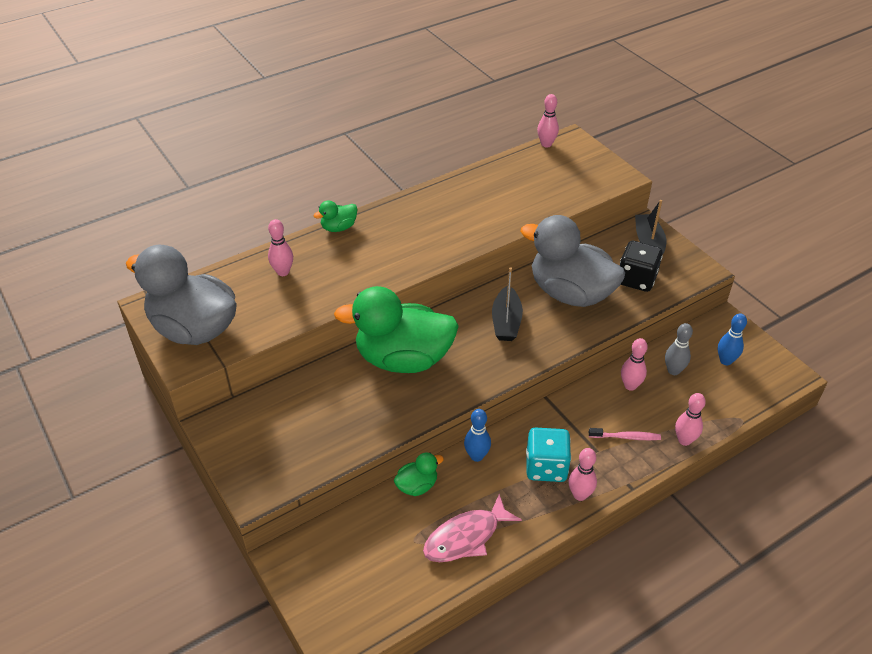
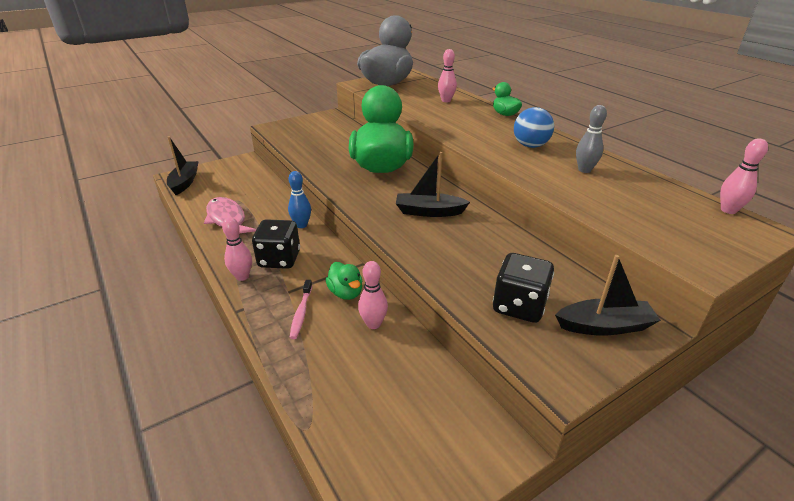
camera: 90 degrees right, 10 degrees down
(358, 624) = (184, 182): none -> black boat
(417, 486) = (281, 200): green duck -> green duck (346, 293)
(429, 221) = (530, 145): none -> blue ball
(546, 467) = (279, 259): turquoise dice -> black dice
(570, 293) = (479, 251): grey duck -> none
(673, 371) = (397, 366): grey bowling pin -> grey bowling pin (584, 170)
(684, 440) = (285, 361): pink bowling pin -> none
(725, 361) = (416, 429): blue bowling pin -> none

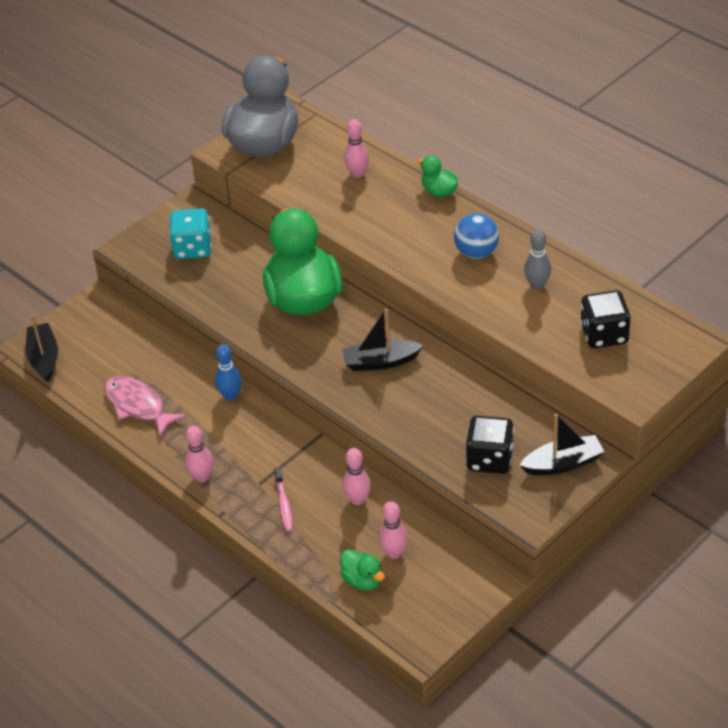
camera: 10 degrees left, 10 degrees up
(279, 259) = (229, 447): black dice -> black dice (604, 334)
(316, 133) = (193, 248): none -> turquoise dice
(346, 293) = (318, 472): green duck -> green duck (363, 580)
(728, 210) = (671, 319): pink bowling pin -> pink bowling pin (394, 553)

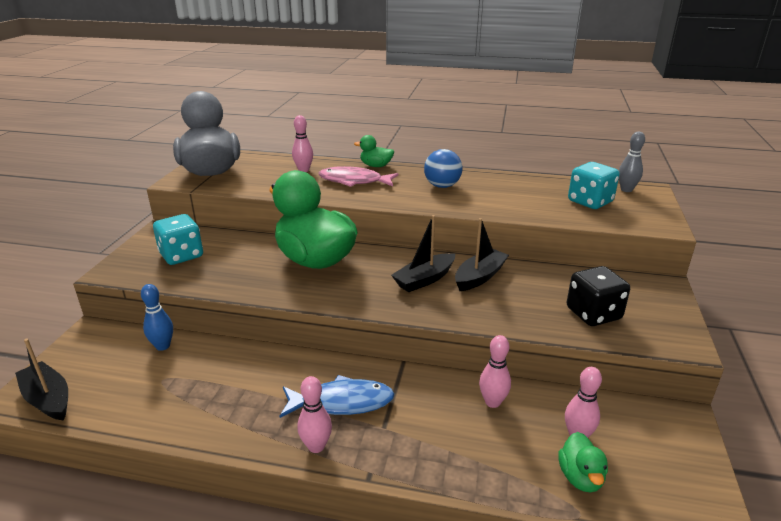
camera: 35 degrees left, 15 degrees down
(138, 406) = (192, 405): pink fish -> pink fish (354, 181)
(230, 396) = (288, 361): blue bowling pin -> blue bowling pin (163, 346)
(244, 450) = (342, 402): none -> blue fish
(284, 504) = (427, 436): pink toothbrush -> none
(363, 580) = (580, 477): green duck -> green duck turned 75 degrees clockwise
(537, 285) = (507, 190): grey bowling pin -> grey bowling pin (626, 190)
(562, 463) = (648, 297): black boat -> black boat (479, 277)
(604, 334) = (590, 202): black dice -> turquoise dice

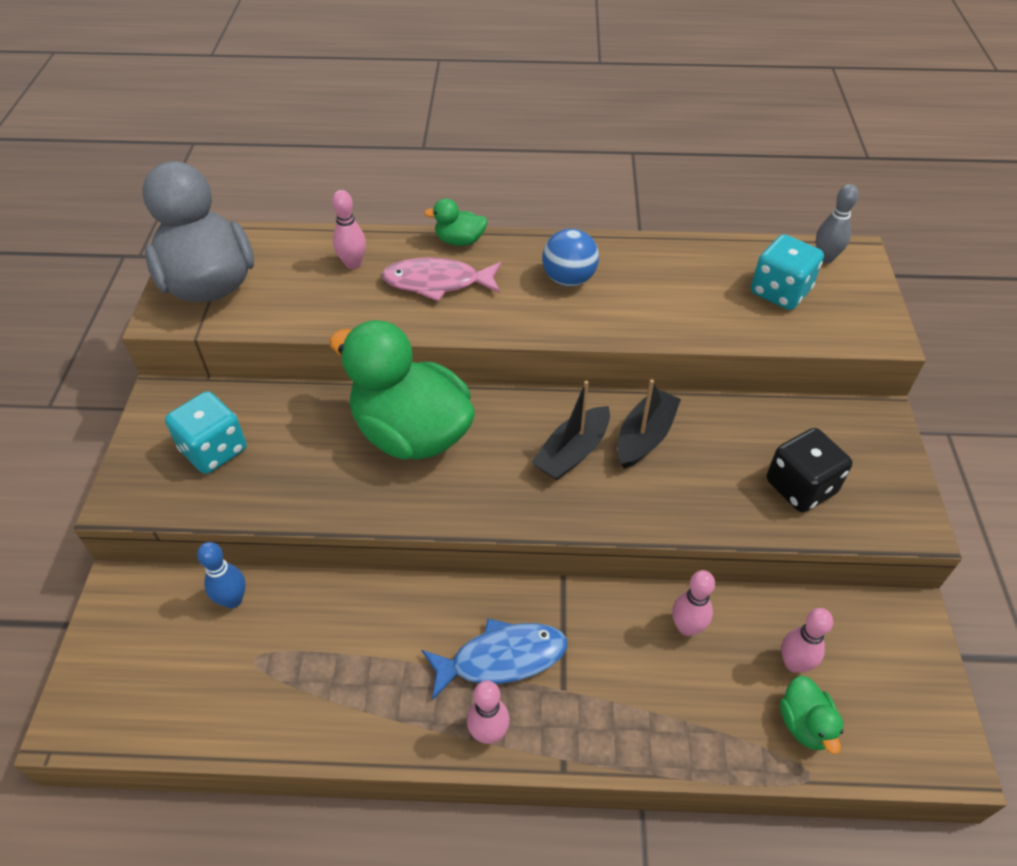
camera: 10 degrees left, 20 degrees up
(48, 399) = (110, 717): black boat -> none

